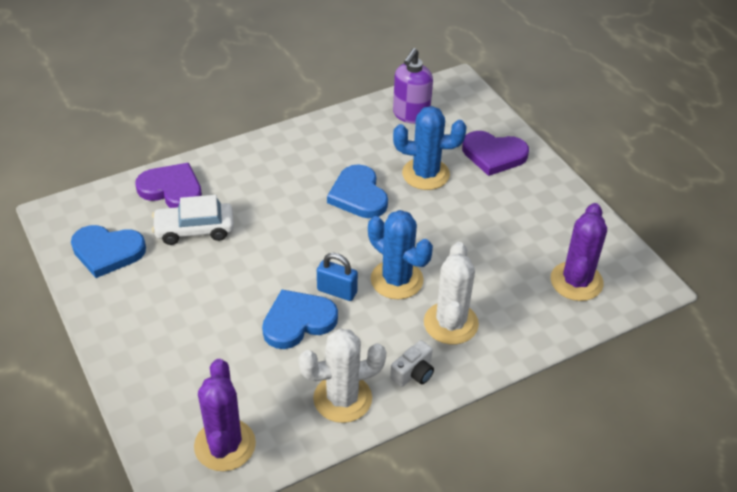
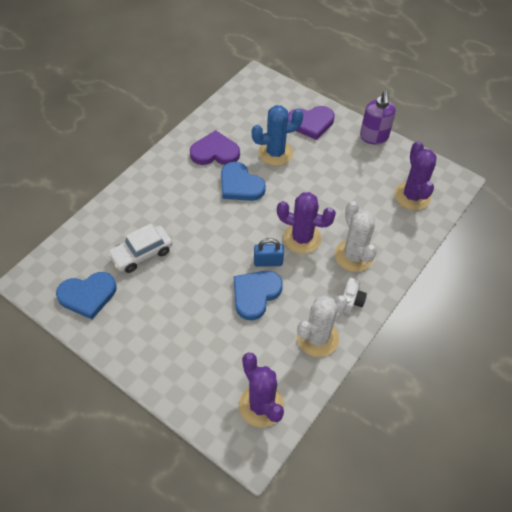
camera: 25 degrees left, 10 degrees up
(172, 189) = (105, 228): purple heart -> purple heart (215, 152)
(396, 280) = (302, 238): blue cactus -> purple cactus
(411, 115) = (239, 111): purple soap dispenser -> purple soap dispenser (374, 137)

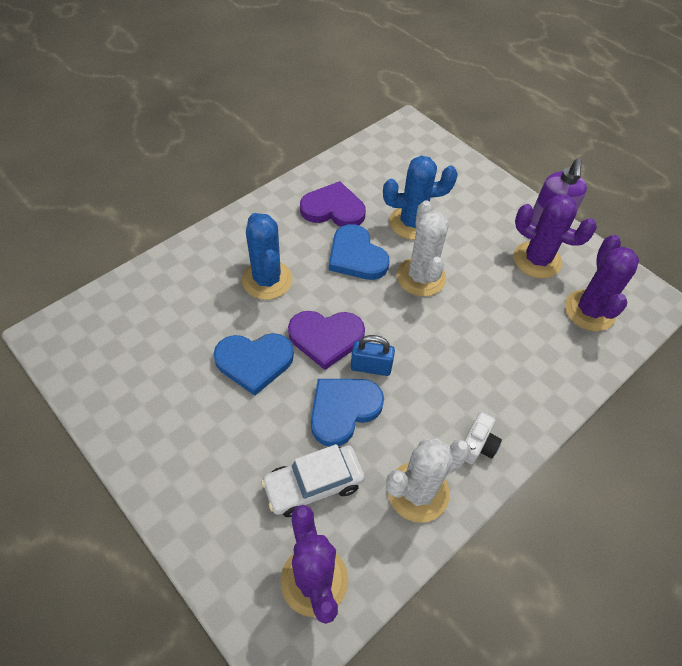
camera: 10 degrees right, 0 degrees up
(88, 295) = (117, 369): blue heart -> blue heart (254, 362)
(142, 254) = (204, 325): white car -> white car (313, 485)
(179, 213) = (267, 280): none -> blue cactus
(302, 238) = (424, 342): purple cactus -> purple cactus (537, 260)
(311, 123) = (467, 192): purple heart -> purple heart (326, 338)
(353, 256) = (492, 380): white cactus -> white cactus (421, 277)

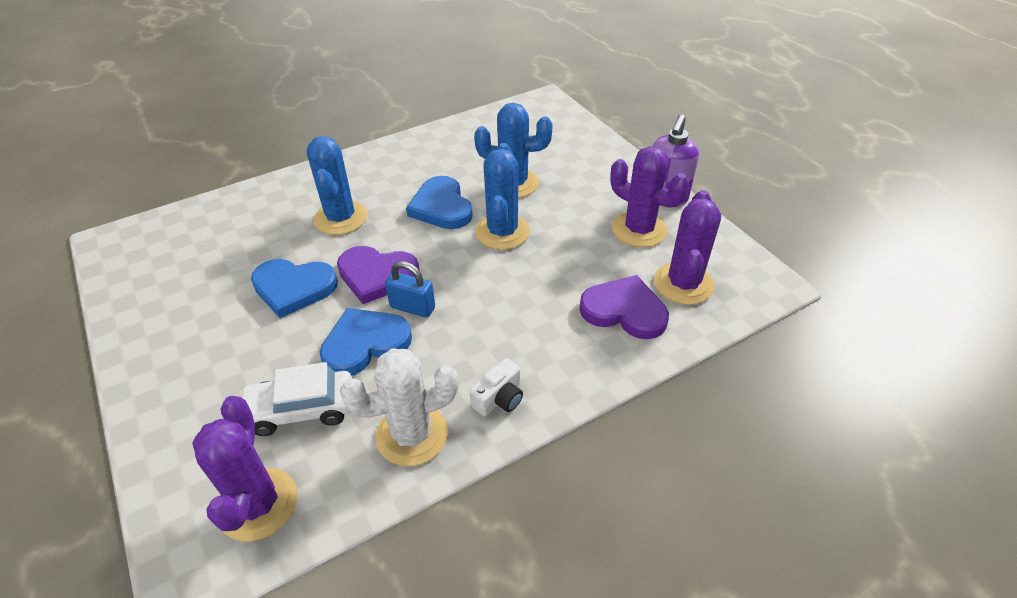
camera: 15 degrees right, 10 degrees down
(333, 209) = (436, 164): purple heart -> purple heart (624, 310)
(421, 277) = (502, 232): white cactus -> blue cactus

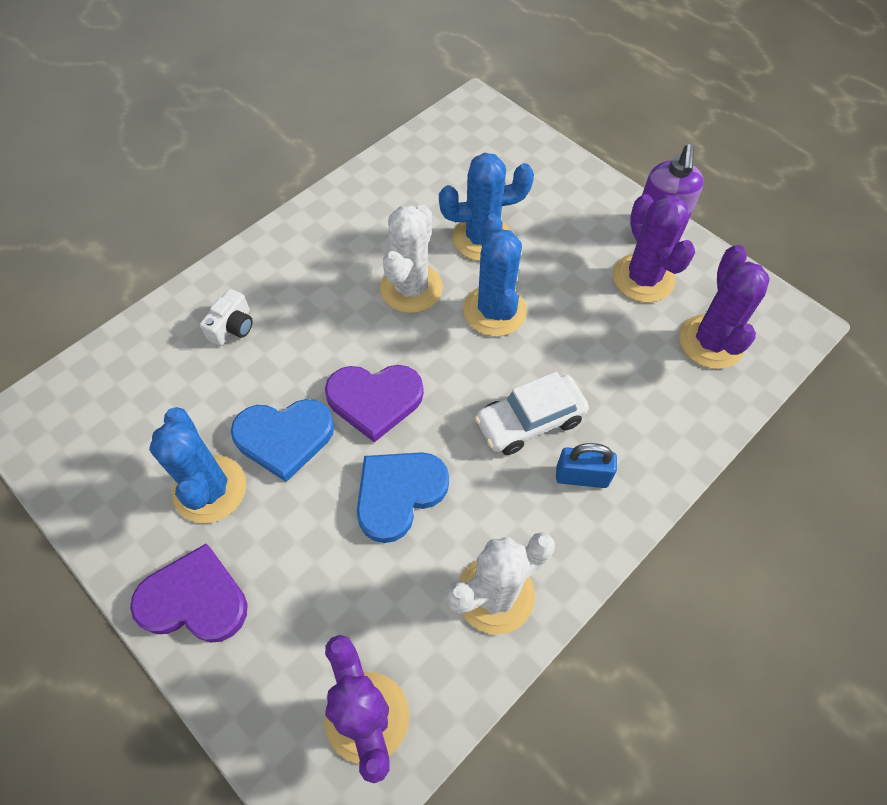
camera: 15 degrees left, 15 degrees up
(301, 410) = (363, 594): white car -> white car (530, 421)
(341, 218) = (298, 327): blue cactus -> blue cactus (210, 489)
(412, 307) = (432, 435): blue padlock -> blue padlock (581, 477)
(441, 207) = (411, 288): blue heart -> white cactus
(499, 398) = (569, 529): white camera -> white camera (232, 327)
(624, 310) = (661, 390): purple heart -> purple heart (194, 599)
(639, 230) = (643, 278): purple cactus -> purple cactus turned 45 degrees clockwise

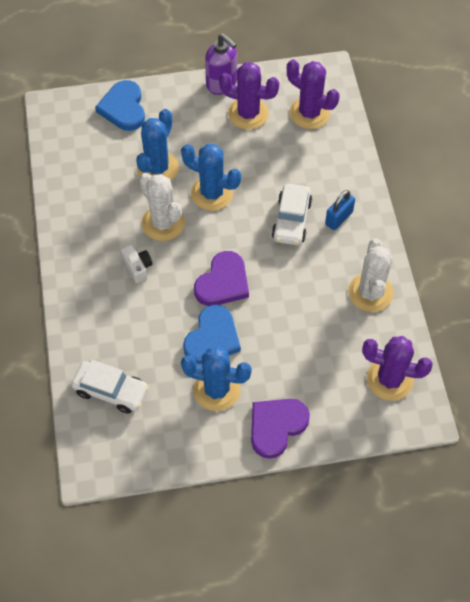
camera: 55 degrees left, 0 degrees up
(141, 375) = (111, 391): none -> white car
(232, 327) = (114, 327): white camera -> white camera (137, 267)
(398, 494) = (287, 303): blue heart -> blue heart (123, 108)

